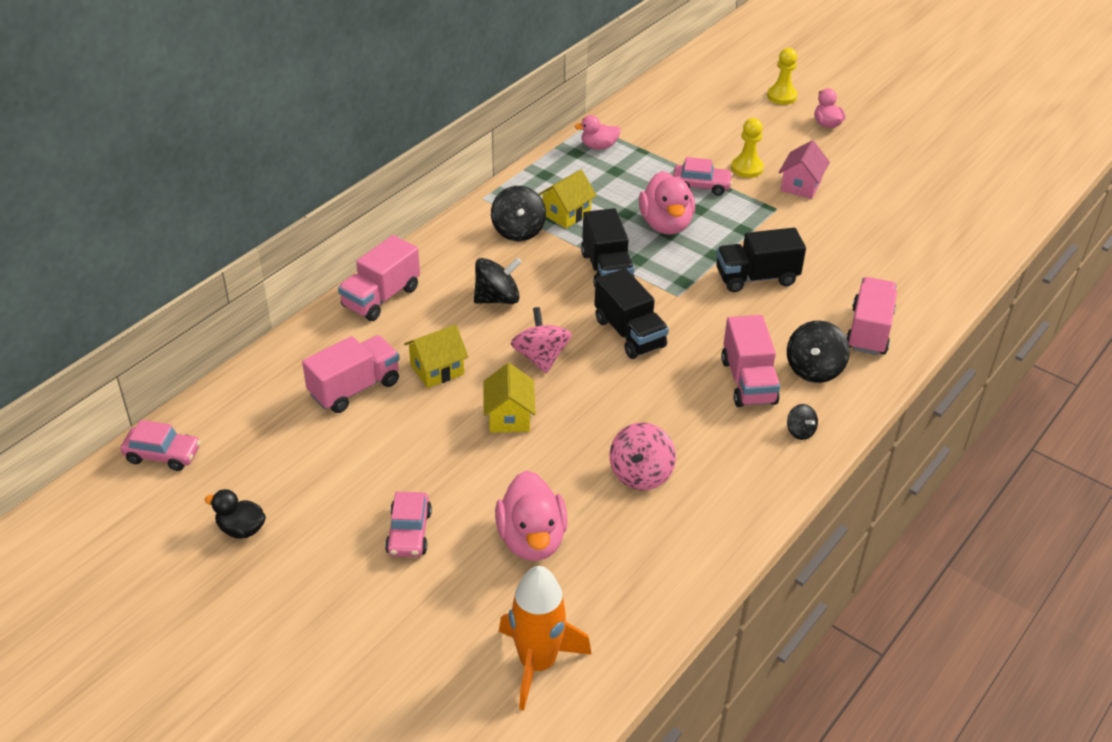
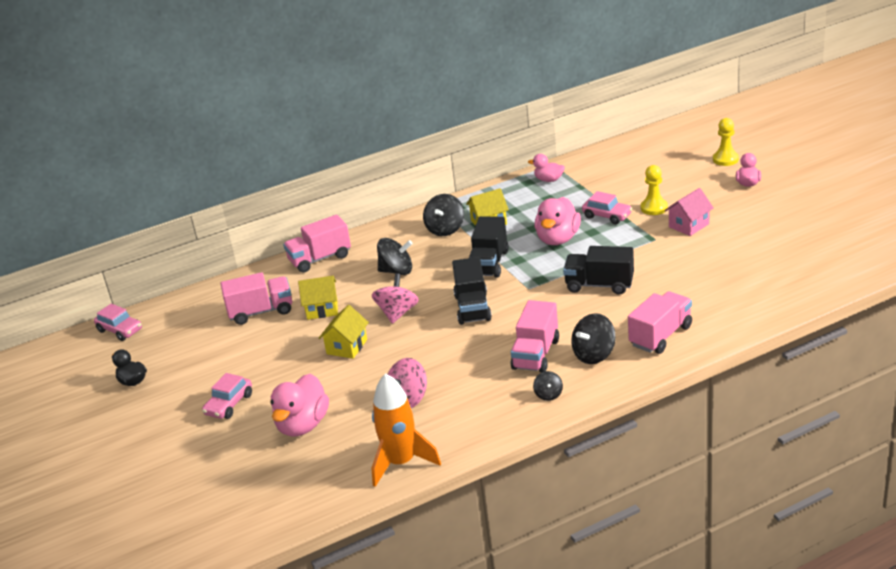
camera: 30 degrees right, 10 degrees down
(537, 663) = (249, 500): orange rocket -> orange rocket (401, 463)

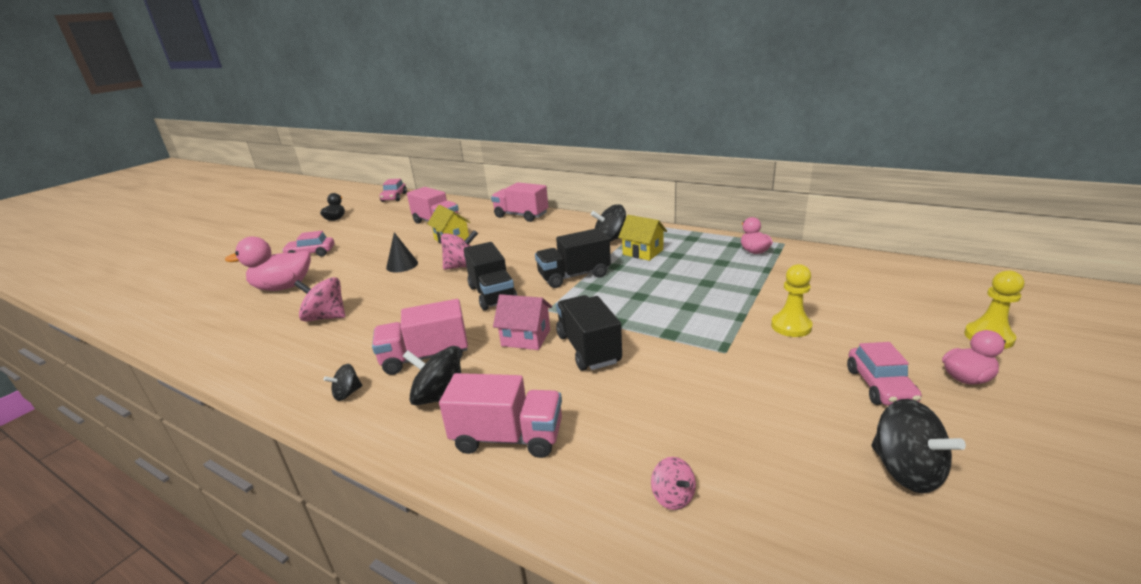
camera: 55 degrees right, 5 degrees down
(347, 347) = (402, 265): yellow house -> black cone
(397, 271) = (527, 245): black spinning top -> black spinning top (906, 470)
(401, 463) = (221, 349): orange rocket -> none
(472, 308) = (492, 294): black truck -> black truck turned 75 degrees counterclockwise
(558, 239) = (653, 293): pink duck -> none
(607, 216) = (732, 303): pink car -> pink car (879, 386)
(689, 225) = (788, 366): pink house -> pink house (526, 338)
(750, 296) = (673, 496): none -> pink spinning top

